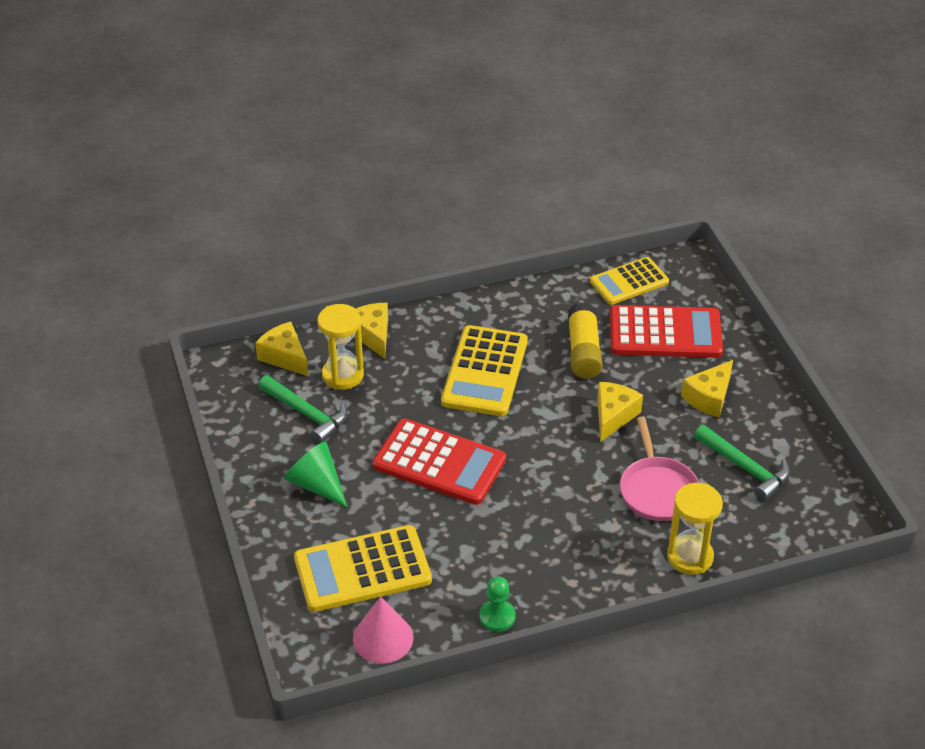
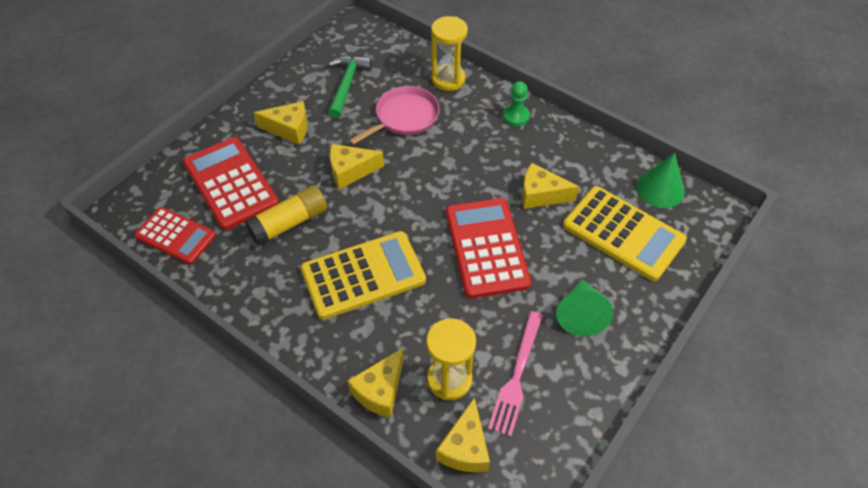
camera: 125 degrees left, 10 degrees up
(307, 414) = (517, 375): green hammer -> pink fork
(383, 638) = (660, 189): pink cone -> green cone
(462, 537) = (540, 195): none -> yellow cheese
(497, 617) = (584, 143): green pawn -> green pawn (516, 116)
(629, 282) = (176, 236): yellow calculator -> red calculator

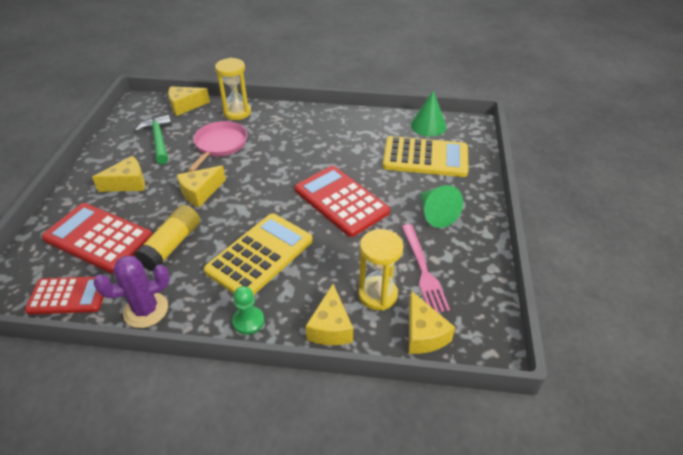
camera: 30 degrees left, 10 degrees down
(229, 284) = (146, 310): none -> purple cactus
(516, 116) = (302, 118): green pawn -> green pawn (248, 321)
(540, 195) = (354, 156): yellow cheese -> yellow cheese (185, 106)

